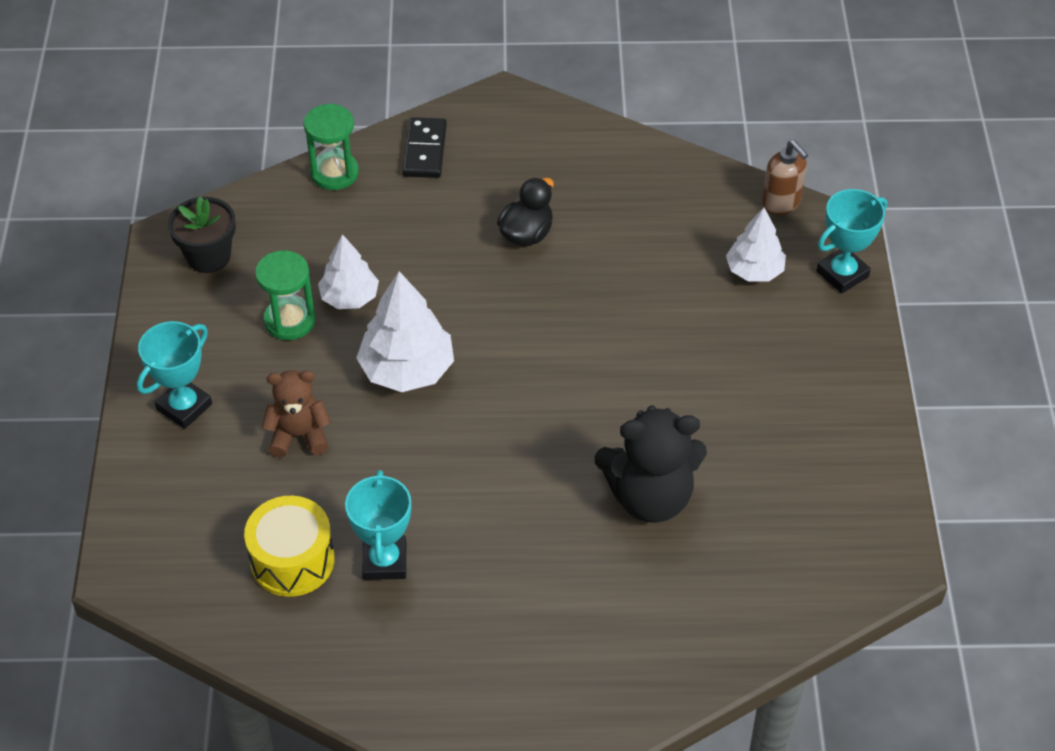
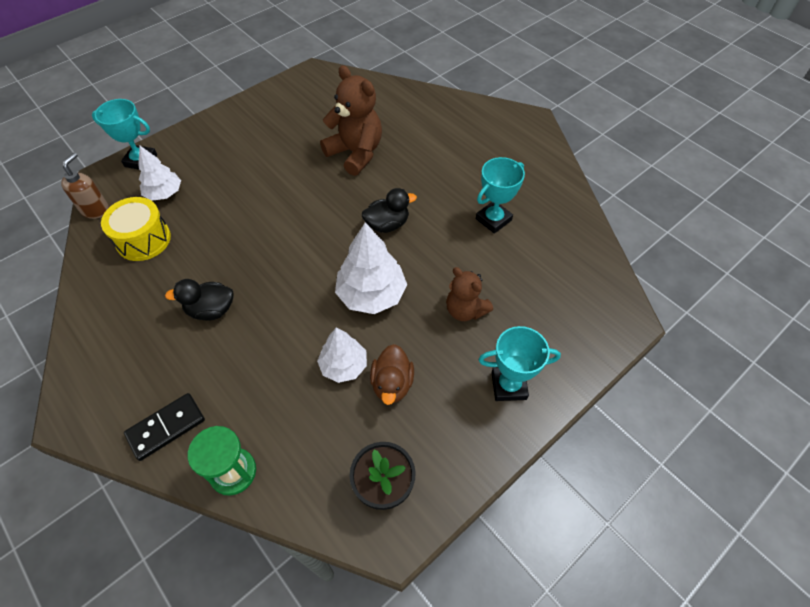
camera: 130 degrees left, 5 degrees up
(289, 320) = (392, 384): green hourglass -> brown duck
(292, 560) = (534, 254): yellow drum -> yellow drum (143, 240)
(489, 448) = (387, 224): none -> black duck
(650, 496) = (355, 153): black teddy bear -> brown teddy bear

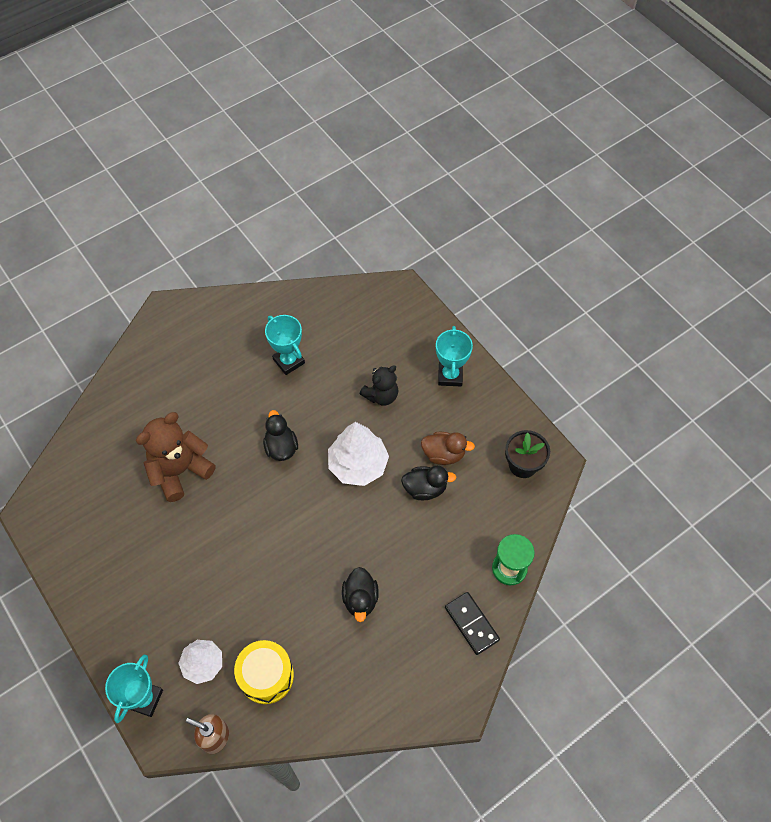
camera: 85 degrees left, 5 degrees up
(344, 365) = (425, 488): white tree -> black duck
(465, 310) = (381, 395): brown teddy bear -> black teddy bear

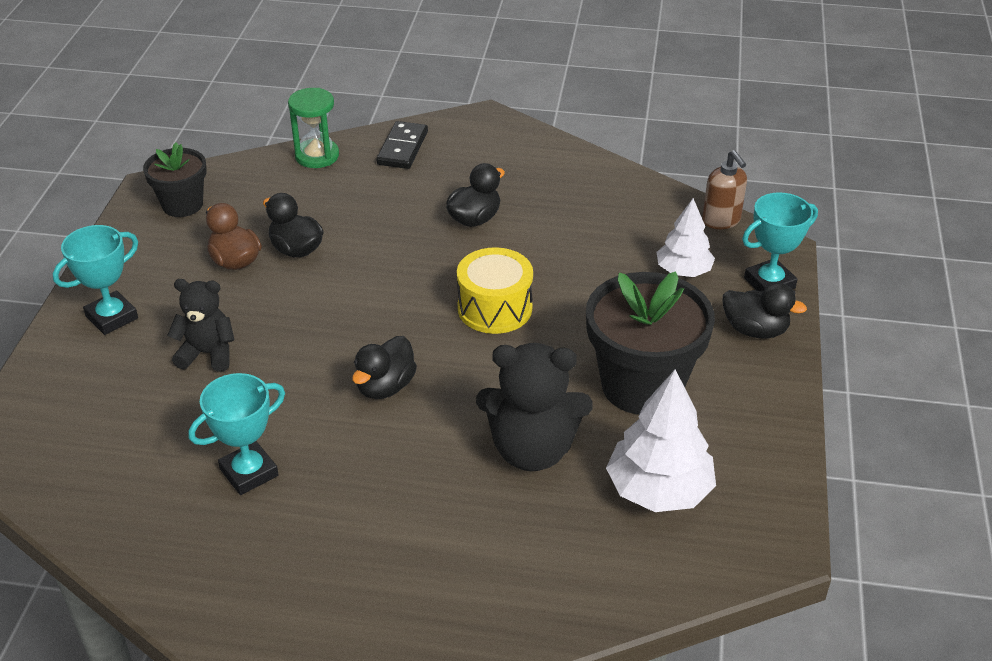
camera: 135 degrees left, 20 degrees down
(127, 648) = (755, 330): none -> black duck
(159, 553) = (642, 386): none -> black flower pot
(180, 471) = (532, 450): brown teddy bear -> black teddy bear
(266, 676) = (628, 227): yellow drum -> yellow drum (494, 308)
(288, 361) = (249, 472): turquoise trophy -> turquoise trophy turned 45 degrees clockwise
(358, 465) = (328, 312): white tree -> white tree (659, 490)

